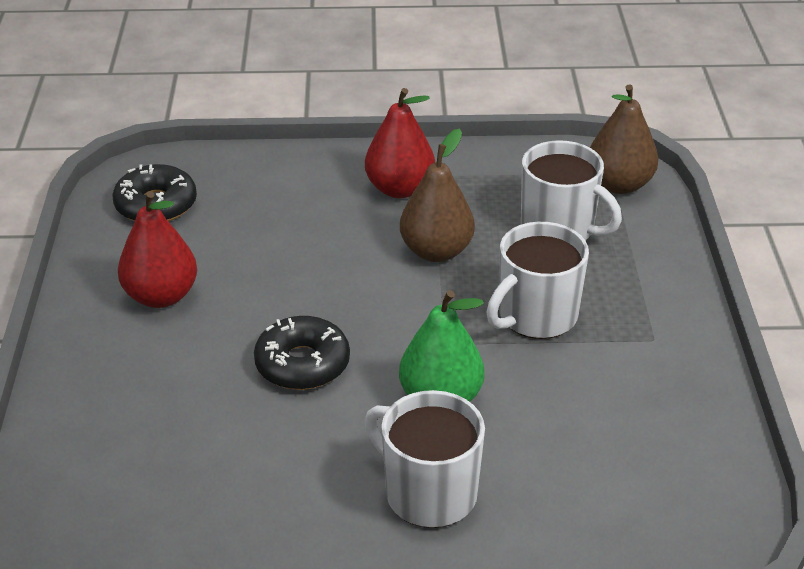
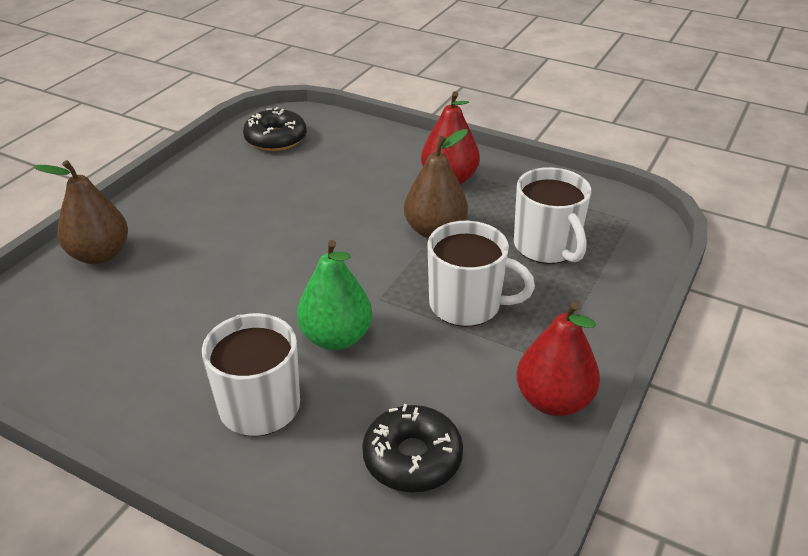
camera: 30 degrees right, 0 degrees up
(161, 296) = (221, 196): red pear -> red pear (553, 400)
(302, 364) = (264, 274): black donut -> black donut (412, 458)
(536, 316) = (467, 305): white mug -> white mug turned 150 degrees counterclockwise
(619, 184) = (628, 230): brown pear -> brown pear (100, 255)

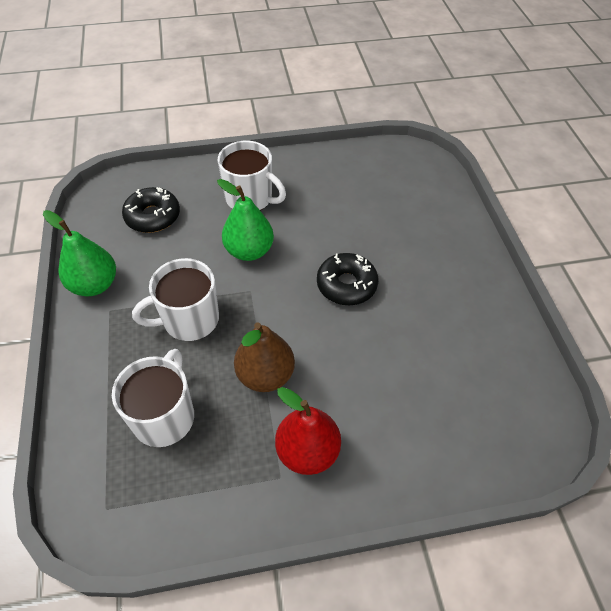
camera: 140 degrees right, 15 degrees up
(100, 255) = (444, 218): brown pear -> none
(276, 139) = (506, 399): black donut -> black donut (346, 285)
(547, 247) = (164, 416): white mug -> white mug turned 75 degrees clockwise
(553, 400) = (94, 285): red pear -> green pear

